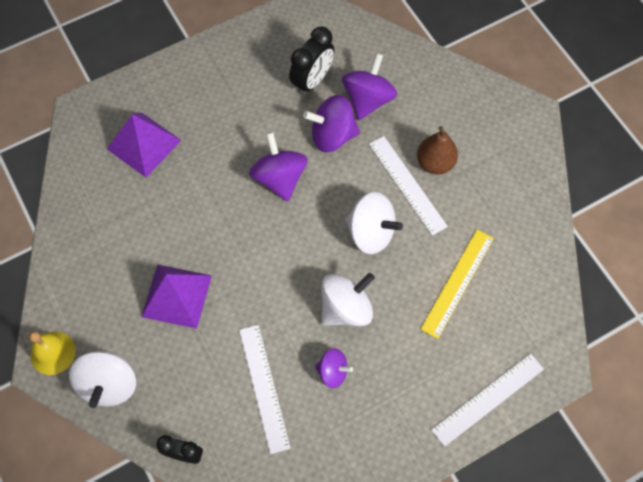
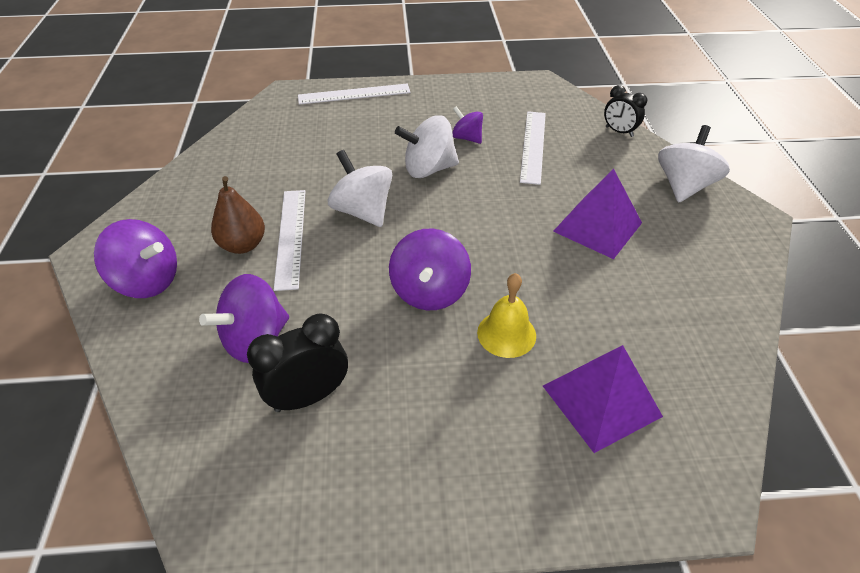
camera: 155 degrees left, 20 degrees down
(53, 353) = (745, 224): yellow bell -> yellow bell (506, 334)
(332, 135) = (334, 314): purple spinning top -> purple spinning top (147, 281)
(457, 283) = (314, 155): yellow ruler -> none

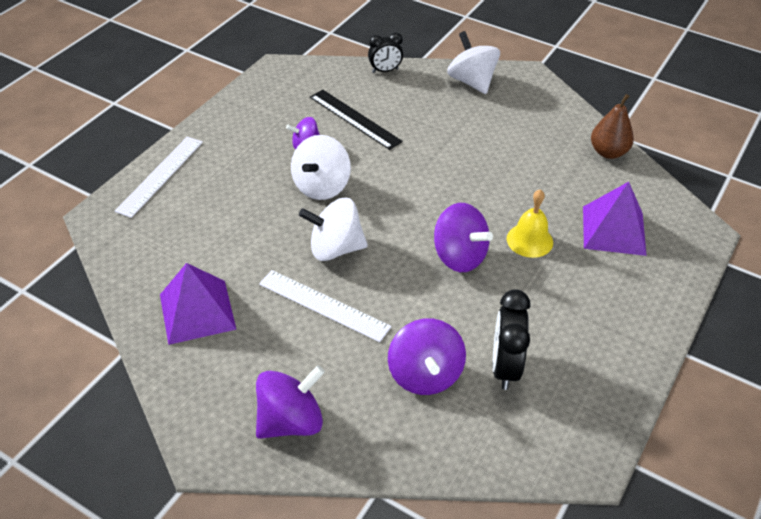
camera: 55 degrees left, 0 degrees up
(243, 245) = (304, 339): brown pear -> brown pear (608, 152)
(533, 146) = (354, 119): white ruler -> black ruler
(597, 226) = (472, 142): purple pyramid -> purple pyramid (197, 311)

